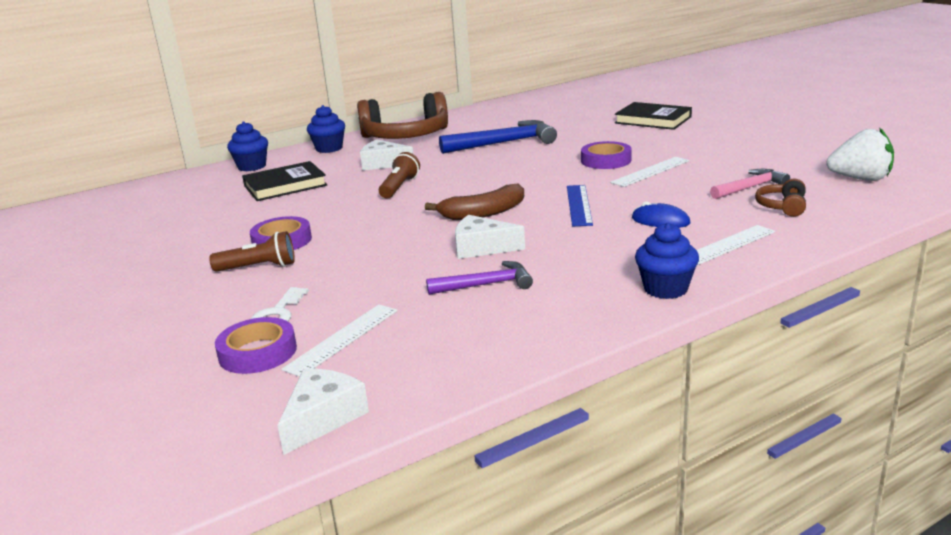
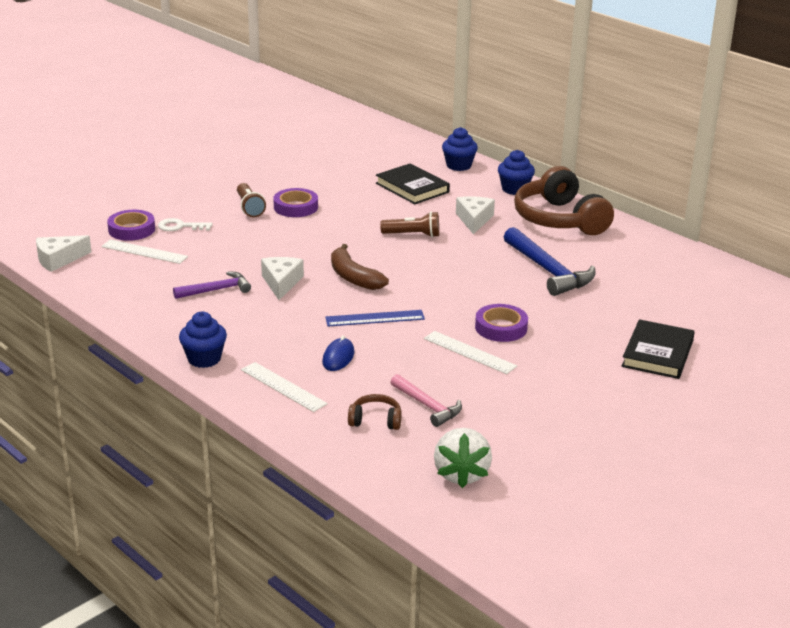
camera: 75 degrees right, 5 degrees up
(322, 418) = (58, 259): white cheese -> white cheese turned 135 degrees clockwise
(486, 285) = (216, 290): purple hammer -> purple hammer turned 90 degrees counterclockwise

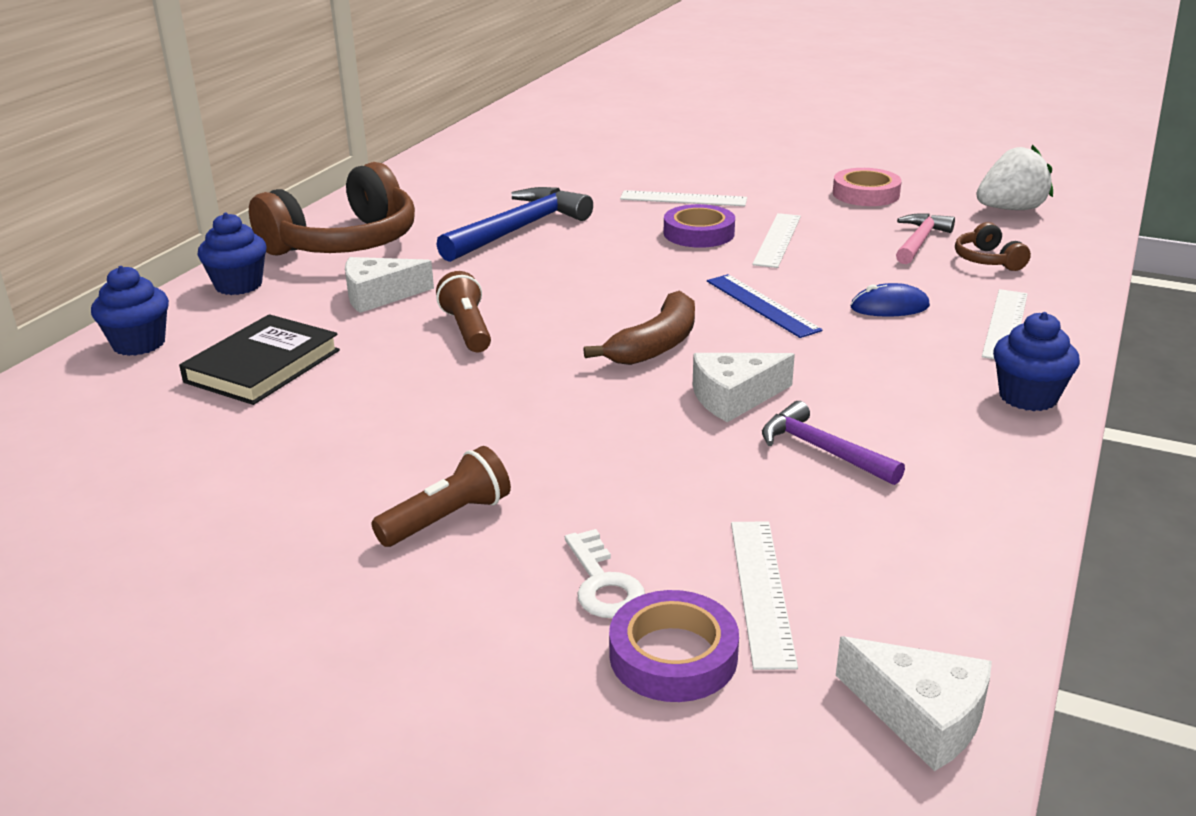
camera: 110 degrees left, 0 degrees up
(296, 207) = (414, 463): purple tape -> none
(537, 418) = (865, 194): none -> pink tape
(572, 339) = (683, 199): none -> white ruler
(657, 353) = (670, 164): black book -> none

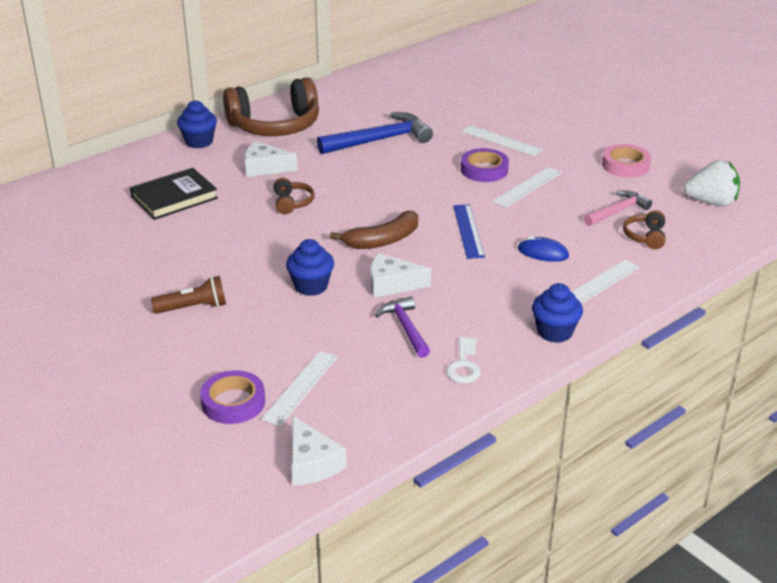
camera: 25 degrees right, 5 degrees up
(139, 344) = (126, 167): blue cupcake -> blue cupcake (311, 286)
(467, 329) = (292, 203): brown flashlight -> brown headphones
(603, 584) = (234, 361): white key -> white key (464, 365)

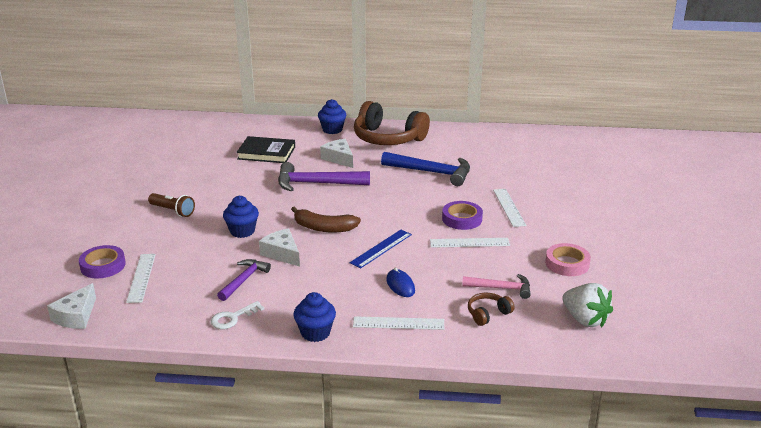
camera: 45 degrees right, 5 degrees down
(292, 203) = (317, 183): brown headphones -> purple hammer
(300, 387) = (141, 277): white ruler -> white ruler turned 75 degrees counterclockwise

